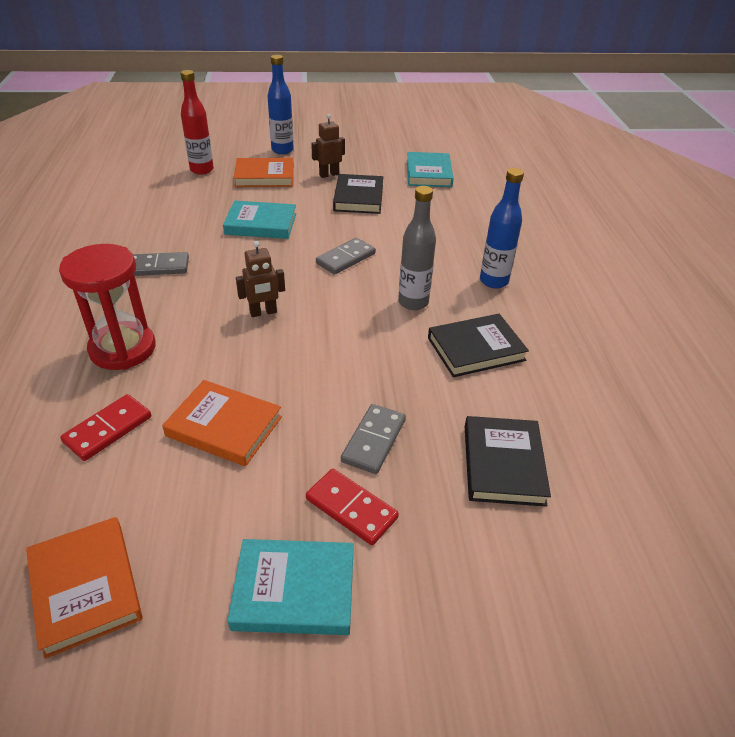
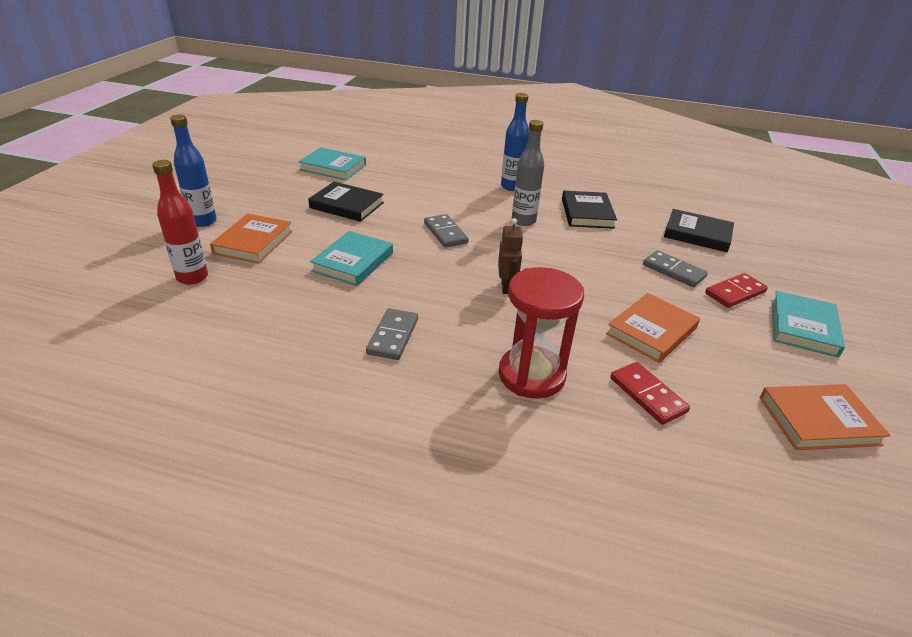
camera: 70 degrees left, 5 degrees down
(329, 174) = (287, 209): brown robot -> none

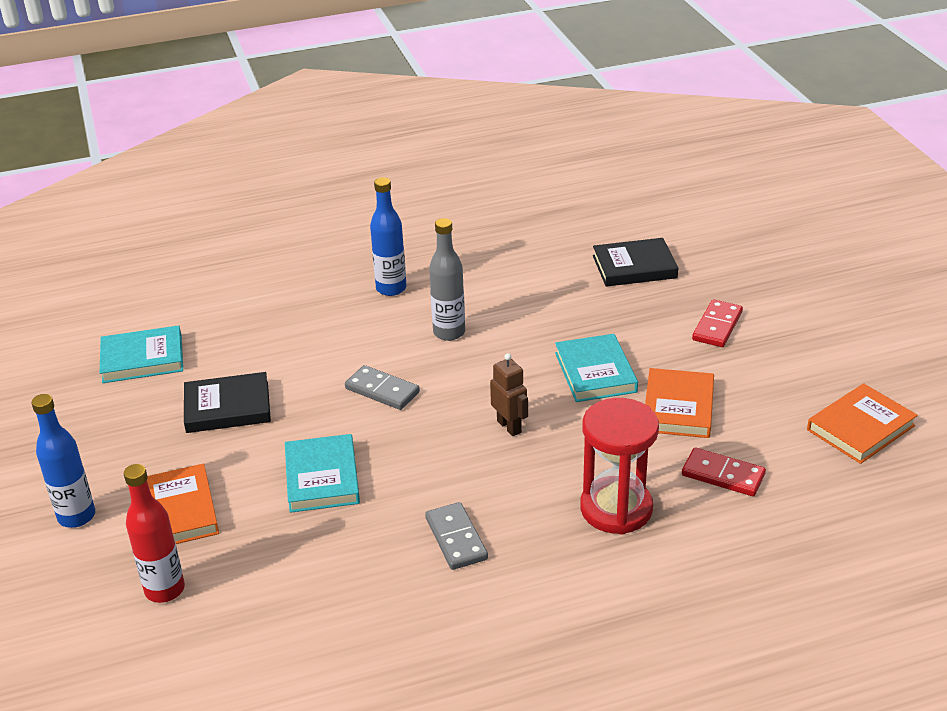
camera: 30 degrees left, 0 degrees up
(587, 213) = (505, 290): black book -> none
(673, 271) = (646, 327): grey domino -> none
(803, 327) = (795, 337): turquoise book -> turquoise book (595, 372)

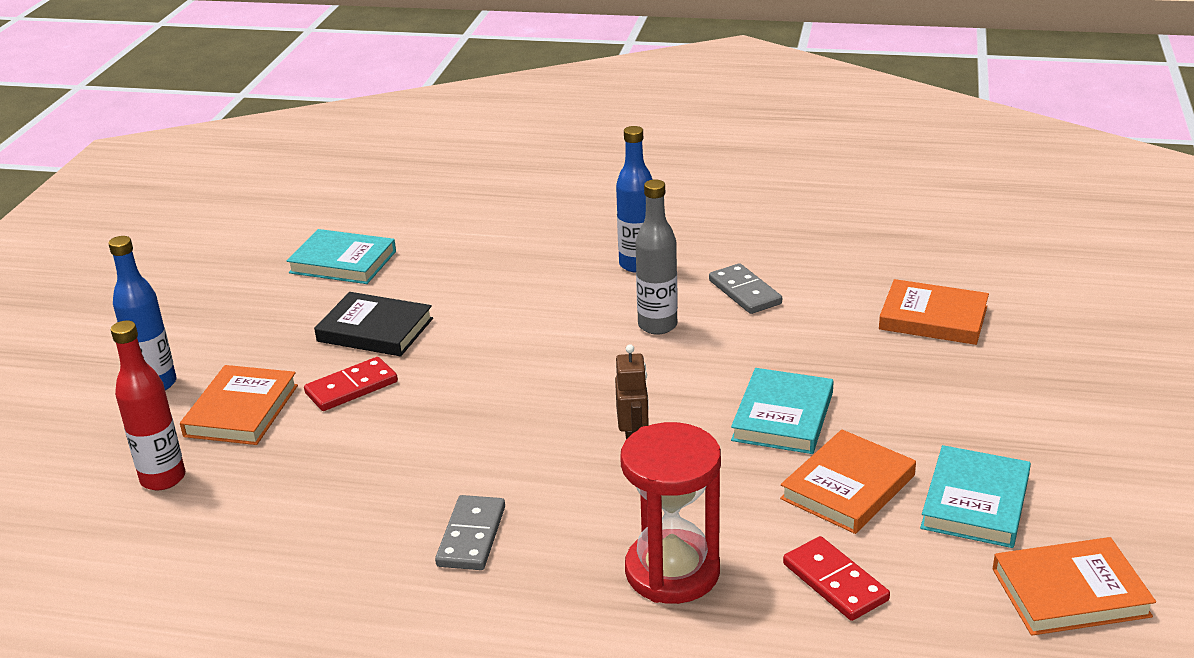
camera: 30 degrees right, 5 degrees down
(322, 477) = (398, 426): turquoise book -> turquoise book (975, 502)
(382, 390) = (535, 361): grey domino -> grey domino (744, 292)
(634, 267) = (933, 318): black book -> orange book
(717, 326) = (979, 412): red domino -> red domino (351, 387)

